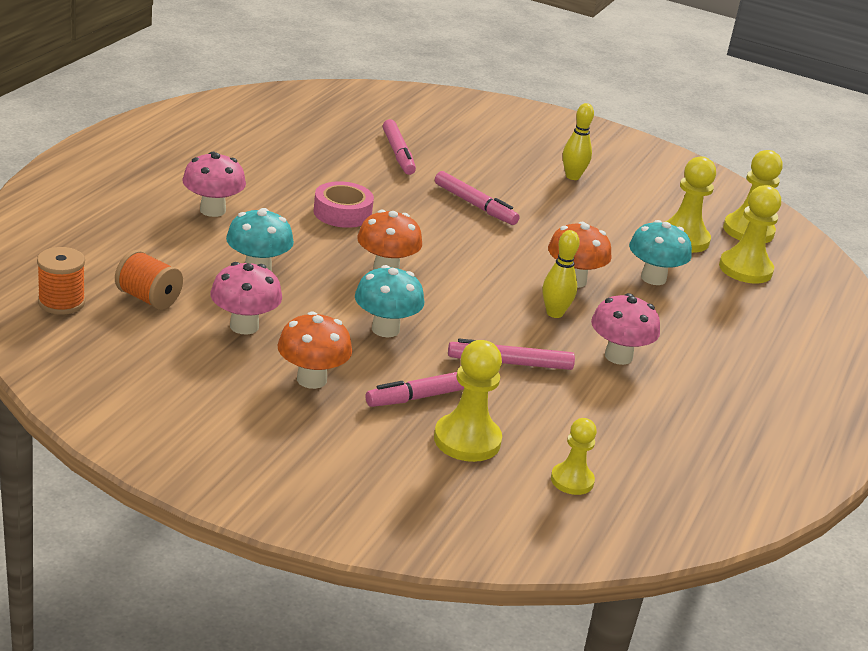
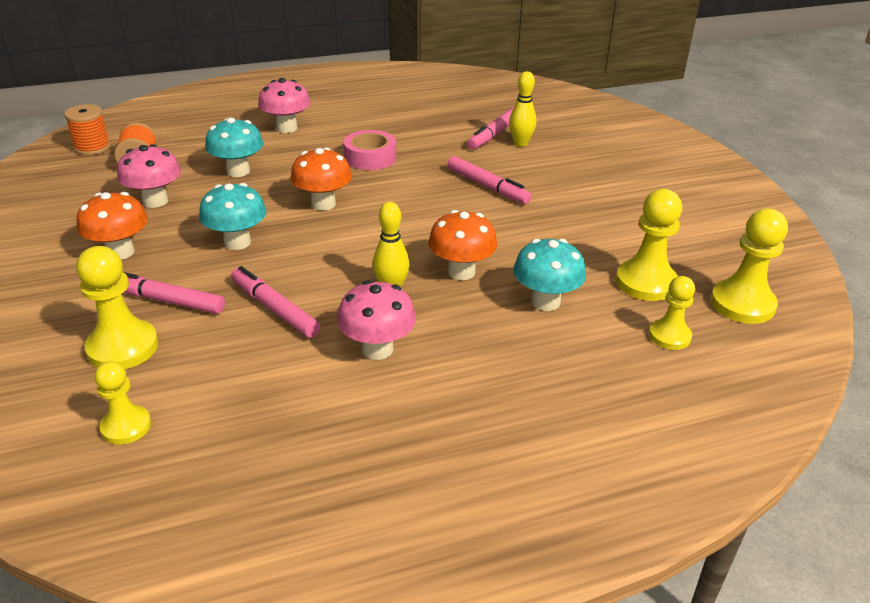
camera: 50 degrees right, 5 degrees up
(475, 205) = (487, 186): pink marker -> pink marker turned 45 degrees counterclockwise
(572, 176) = (624, 195): yellow bowling pin -> yellow bowling pin (520, 143)
(745, 269) = (669, 336): yellow pawn -> yellow pawn, size x0.63

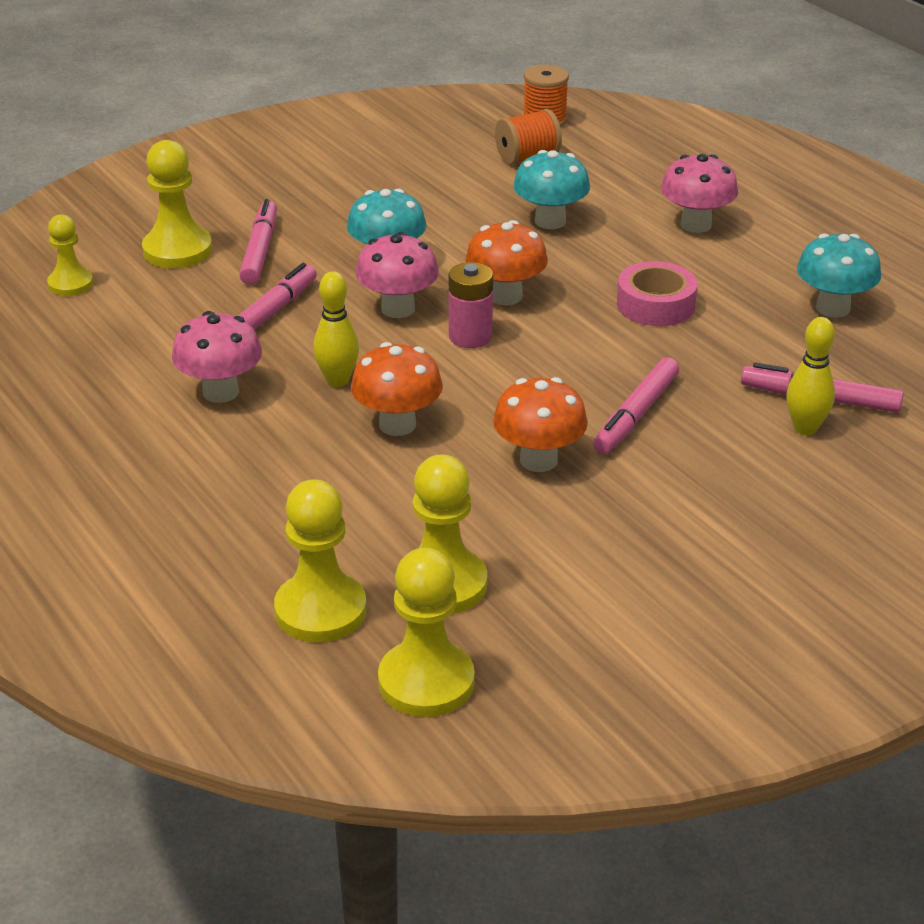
camera: 75 degrees right, 0 degrees up
(120, 252) = (335, 202): orange mushroom -> orange mushroom (538, 460)
(155, 201) = (447, 191): pink mushroom -> pink mushroom (398, 309)
(366, 226) = (470, 337): none -> pink battery
(545, 302) = (358, 499): turquoise mushroom -> turquoise mushroom (833, 308)
(669, 336) = (320, 610): yellow pawn -> yellow pawn, size x1.59

